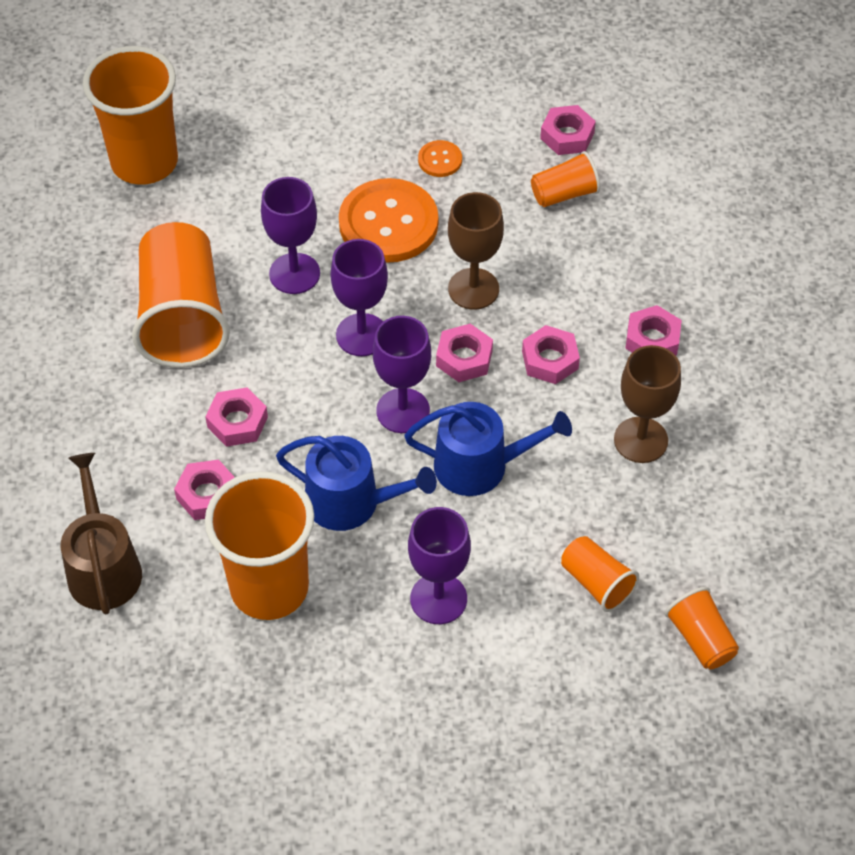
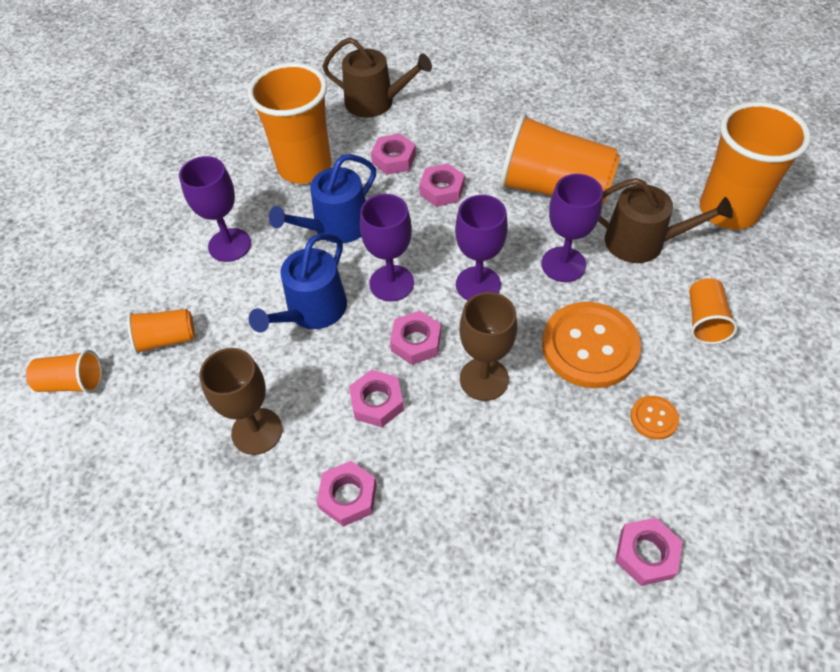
camera: 120 degrees right, 0 degrees up
(228, 219) = (642, 242): none -> brown watering can
(564, 194) = (563, 509): orange cup -> orange cup (704, 321)

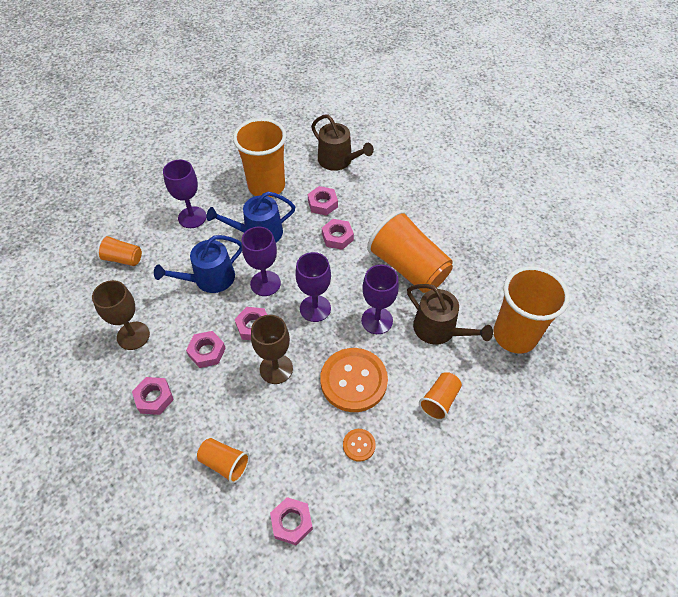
camera: 25 degrees right, 0 degrees up
(72, 383) = (61, 261): orange cup -> orange cup (225, 463)

